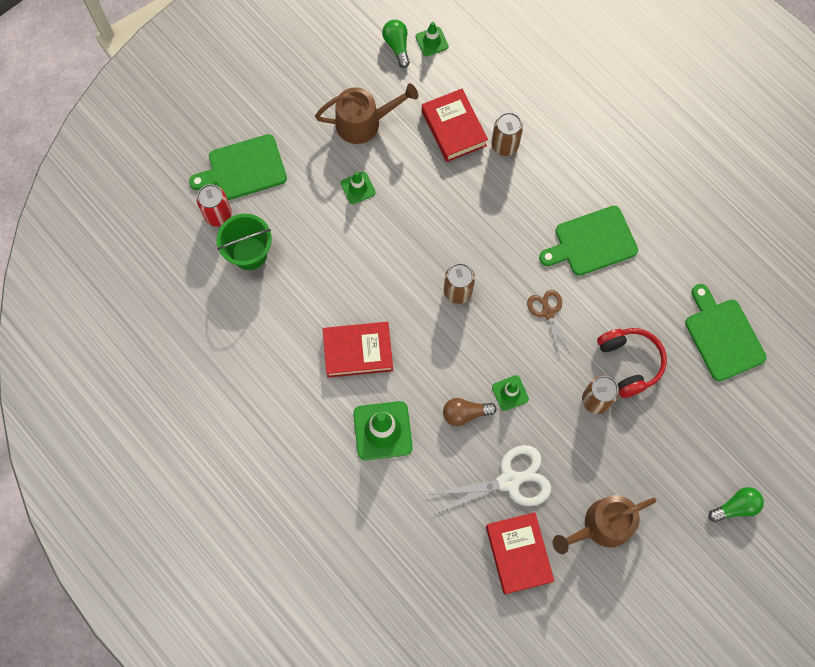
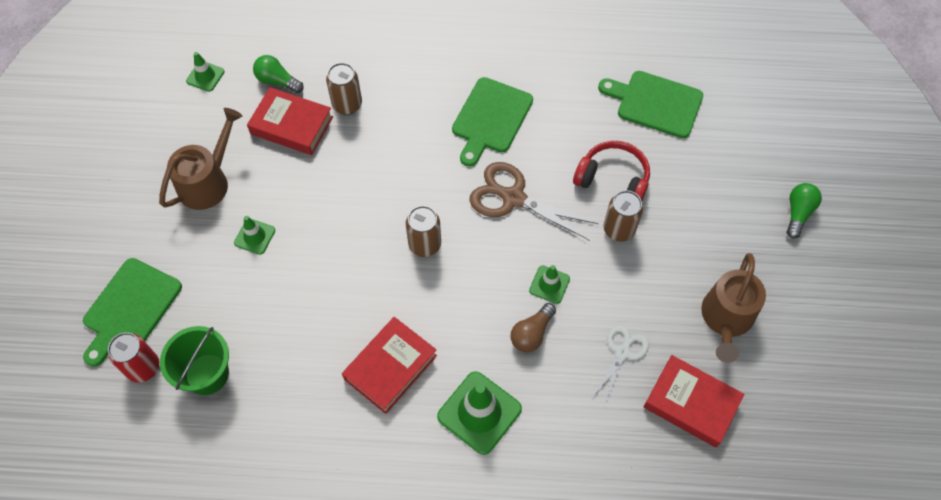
camera: 45 degrees left, 10 degrees down
(397, 46) = (178, 102): green light bulb -> green light bulb (277, 81)
(510, 480) = (622, 352): white scissors -> white scissors, size x0.60
(547, 312) = (512, 198): brown scissors -> brown scissors, size x1.66

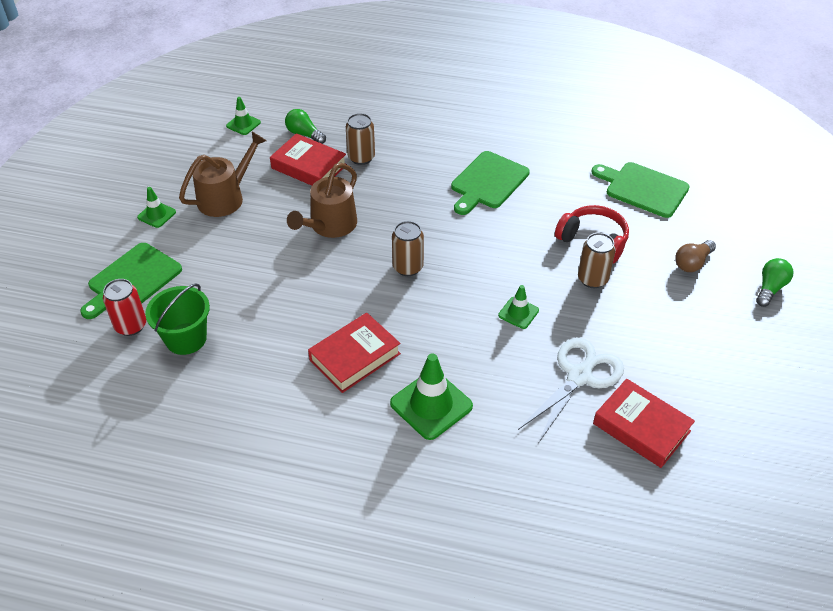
camera: 10 degrees right, 15 degrees down
(254, 236) = (256, 242): green traffic cone -> green traffic cone (156, 215)
(512, 198) = (496, 243): brown scissors -> none
(531, 333) = (494, 349): brown light bulb -> brown light bulb (692, 263)
(622, 352) = (579, 376): white scissors -> white scissors, size x1.66
(726, 319) = (687, 363): brown watering can -> brown watering can (330, 225)

